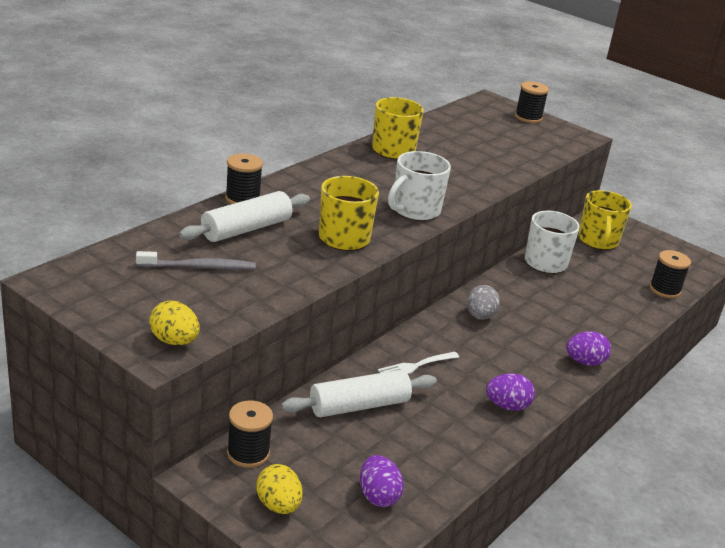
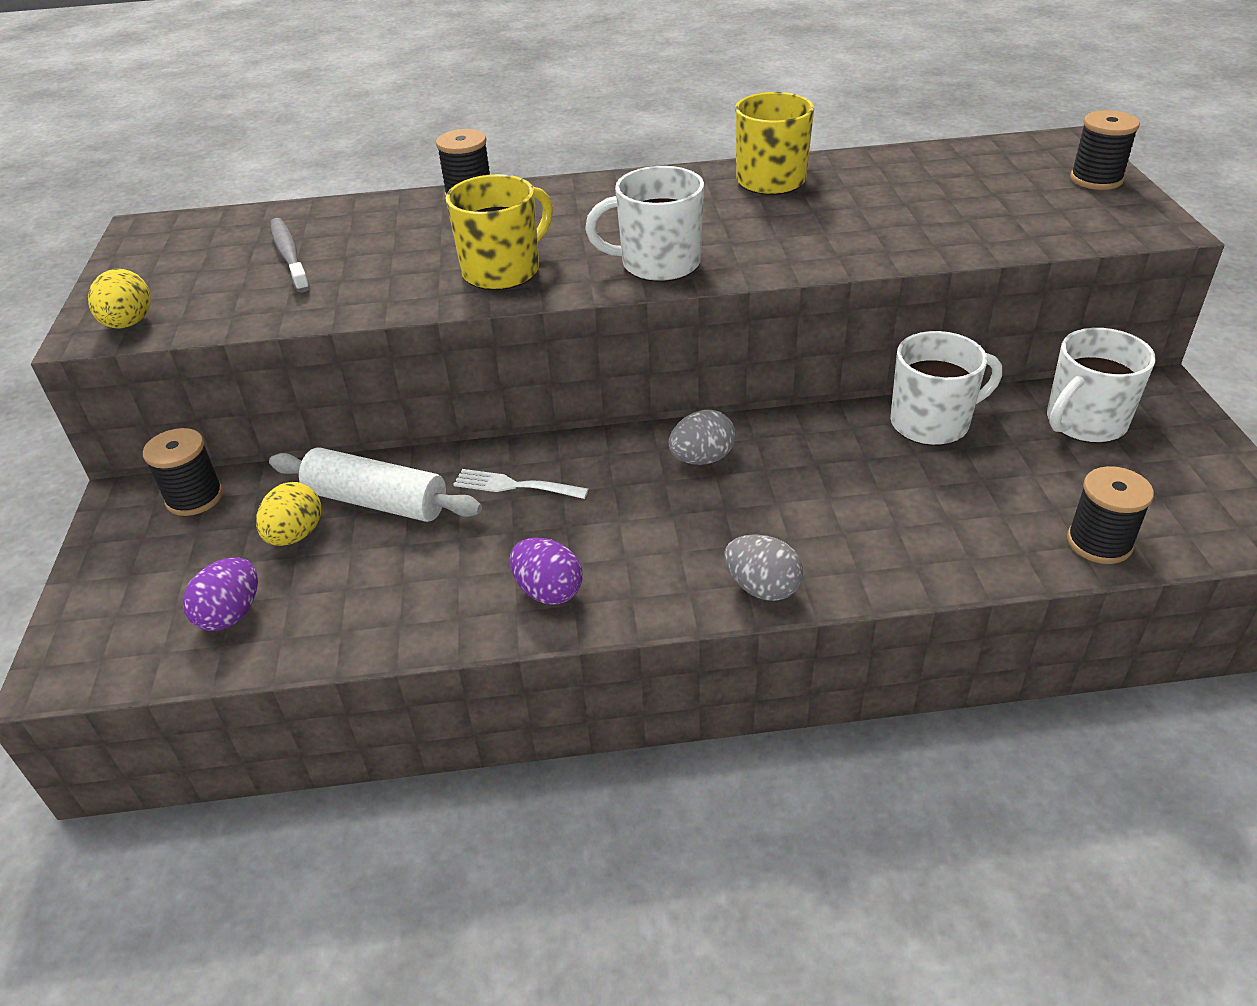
camera: 50 degrees right, 10 degrees up
(199, 267) = (289, 256): grey toothbrush -> grey toothbrush turned 150 degrees counterclockwise
(246, 229) = (411, 229): white rolling pin -> none
(278, 505) = (133, 566): yellow egg -> yellow egg (295, 535)
(584, 362) = (762, 588): purple egg -> grey egg
(598, 241) = (1084, 422): yellow mug -> white mug

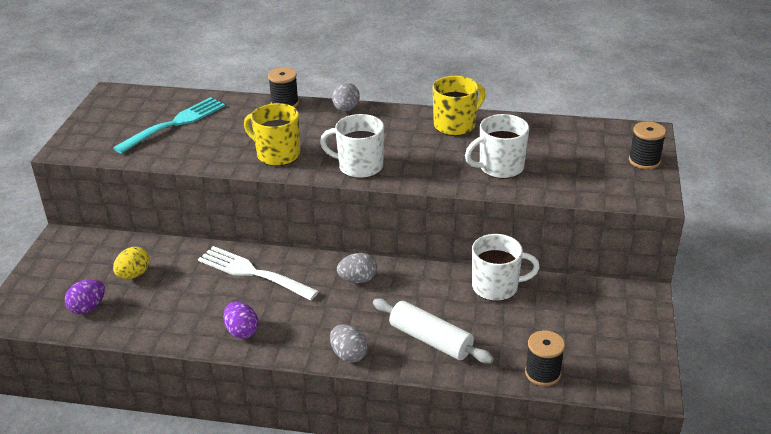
camera: 15 degrees right, 5 degrees down
(129, 323) = (82, 148): yellow egg -> none
(194, 497) = (94, 244): black spool -> none
(289, 256) = (175, 124): grey toothbrush -> turquoise fork
(377, 501) = (180, 266): white rolling pin -> white rolling pin (430, 340)
(503, 270) = (277, 154): yellow mug -> yellow mug turned 120 degrees counterclockwise
(515, 486) = (253, 273): white fork -> white fork, size x1.80
(579, 187) = (346, 109): none -> grey egg
(1084, 422) = (584, 306): white mug -> white mug (500, 167)

